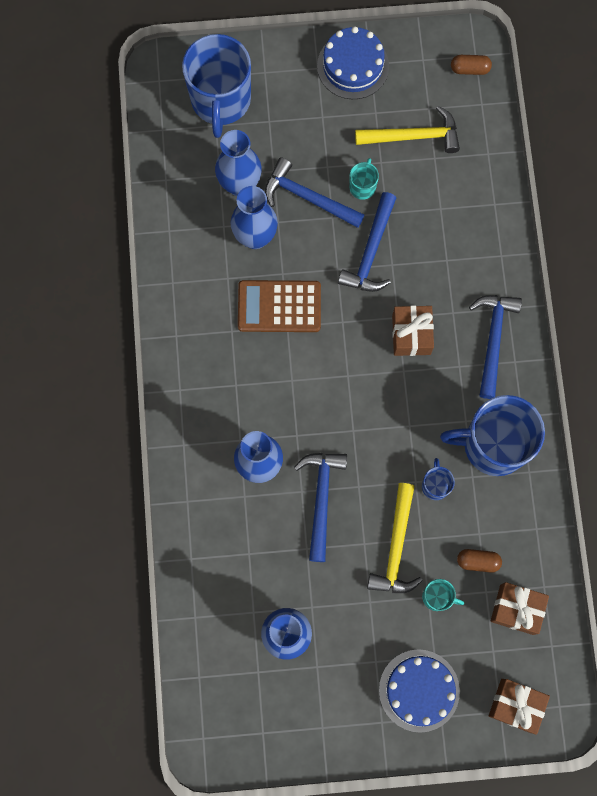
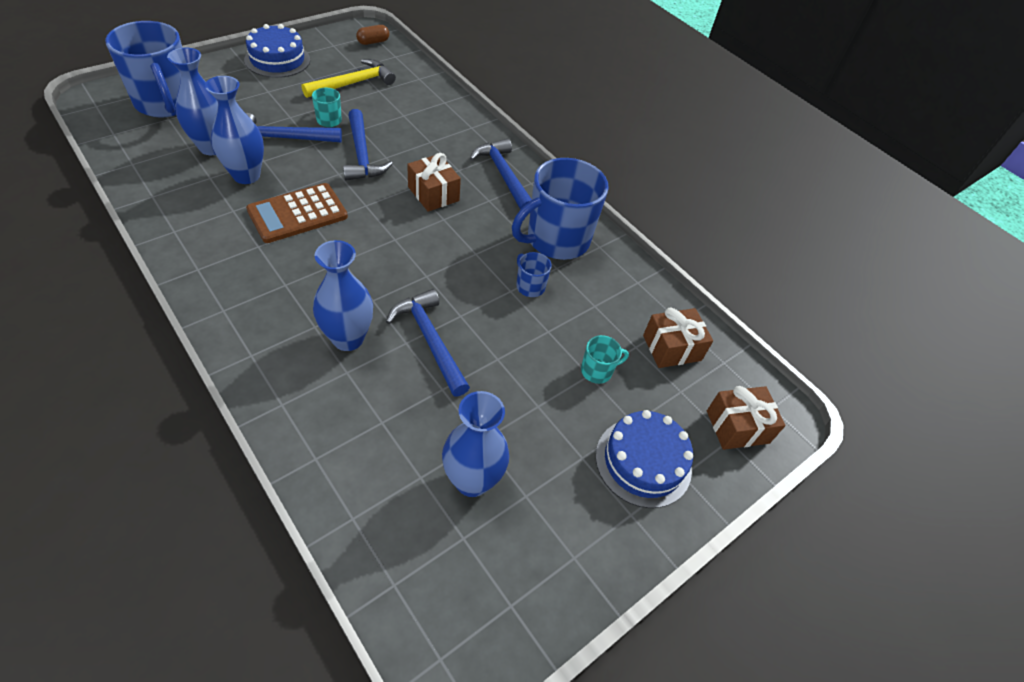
camera: 40 degrees left, 25 degrees down
(396, 547) = (530, 348): yellow hammer -> none
(478, 561) = (610, 326): brown capsule -> none

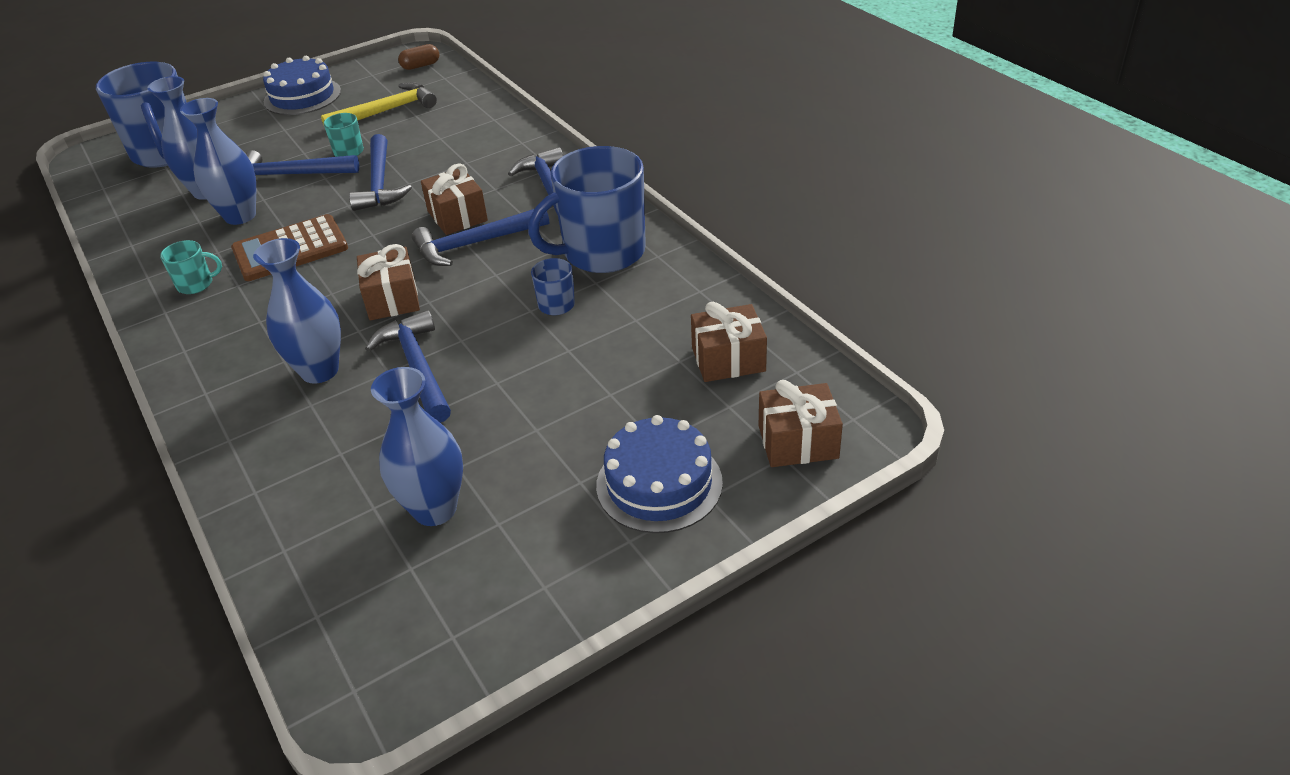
camera: 15 degrees right, 10 degrees down
(395, 271) = (392, 299): none -> brown gift
(453, 222) = (475, 244): none -> blue hammer
(597, 371) = (621, 389): turquoise mug -> turquoise mug (196, 284)

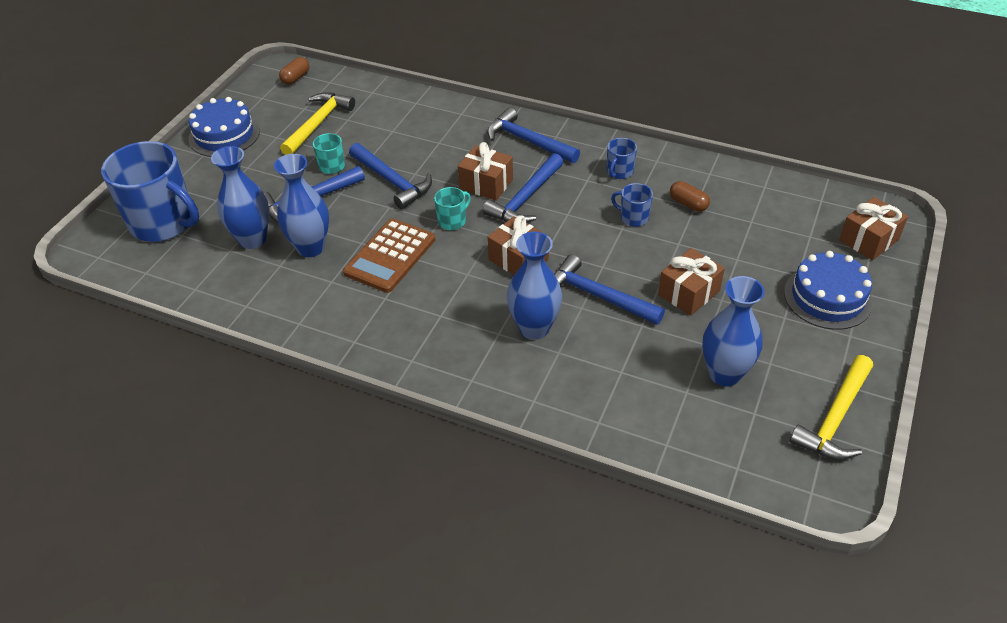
camera: 35 degrees left, 5 degrees up
(196, 284) = (350, 311): turquoise mug -> turquoise mug (452, 221)
(488, 624) = (835, 418): none -> yellow hammer
(602, 252) = (619, 172): blue mug -> blue mug, size x0.43
(632, 313) = (688, 204): none -> brown capsule
(728, 359) = (777, 209): brown gift -> brown gift (688, 293)

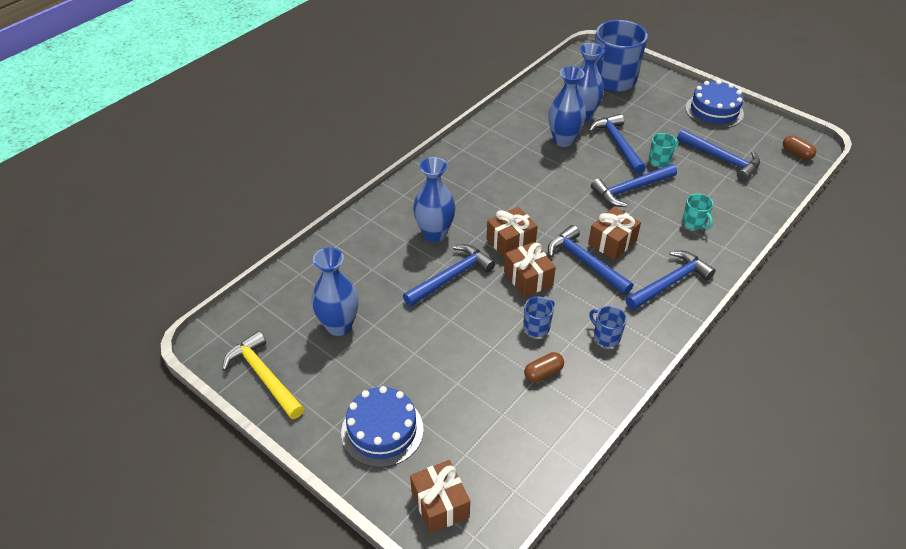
camera: 105 degrees right, 0 degrees up
(318, 124) = (721, 159): yellow hammer -> blue hammer
(390, 256) = (540, 176): brown calculator -> none
(452, 221) = (569, 214): turquoise mug -> turquoise mug (694, 223)
(688, 293) = (430, 333): brown gift -> brown gift (528, 278)

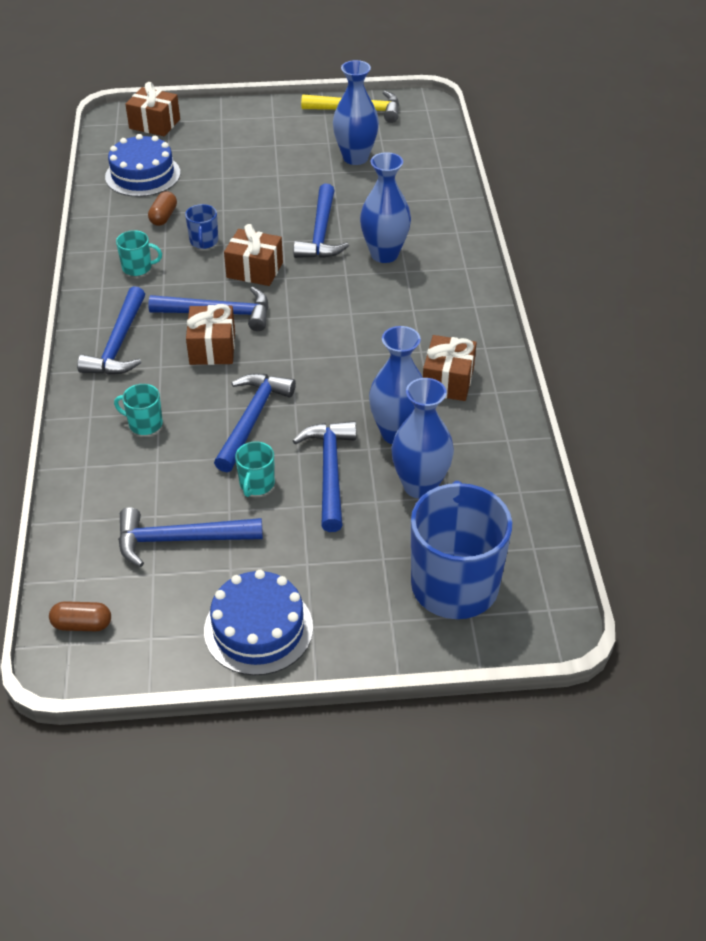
camera: 135 degrees right, 0 degrees up
(382, 430) = (238, 131): blue cake -> blue cake (143, 175)
(510, 241) = (309, 289): brown gift -> brown gift (448, 381)
(606, 336) = (138, 267): blue mug -> turquoise mug
(617, 144) = (329, 472): blue hammer -> blue hammer turned 120 degrees counterclockwise

